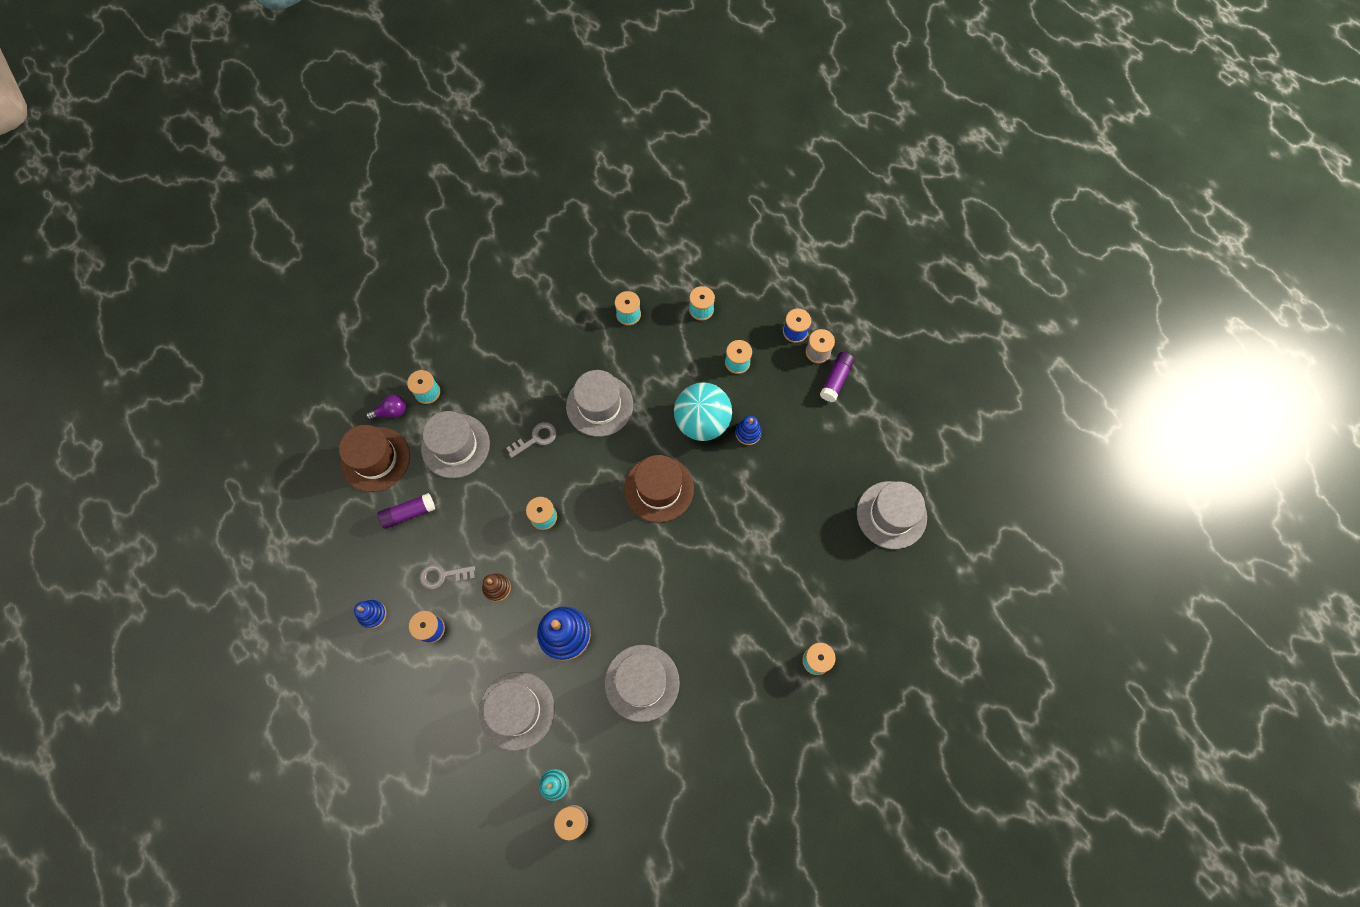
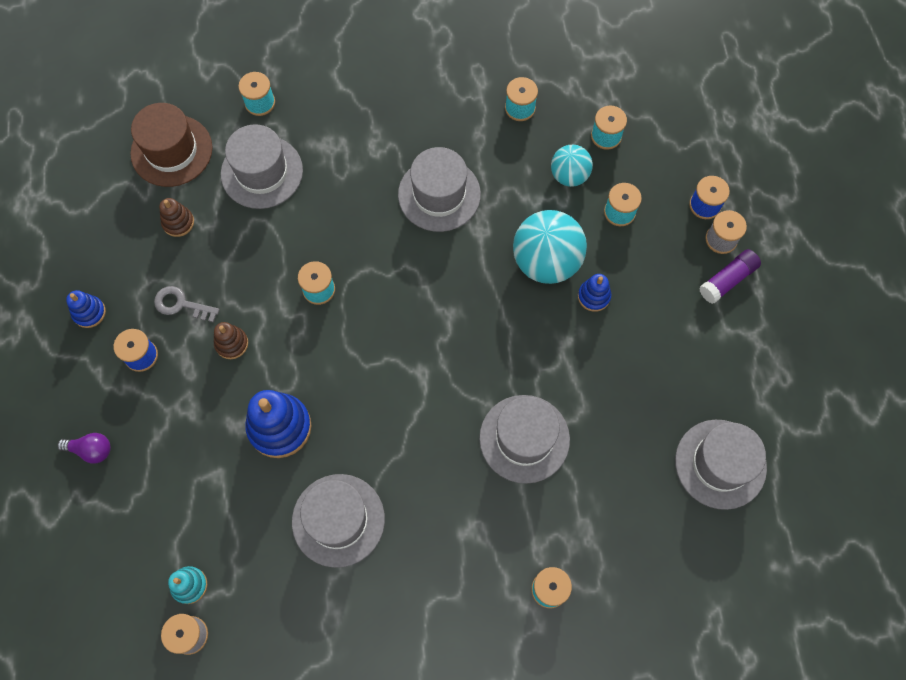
camera: 25 degrees right, 0 degrees up
(391, 412) = (212, 108): purple light bulb -> purple light bulb (91, 450)
(409, 513) = (178, 222): purple glue stick -> brown stacking toy
(517, 710) = (188, 485): grey hat -> grey hat (524, 438)
(536, 439) = (351, 201): grey key -> none
(659, 489) = (461, 314): brown hat -> none
(688, 350) = (569, 175): none -> turquoise ball

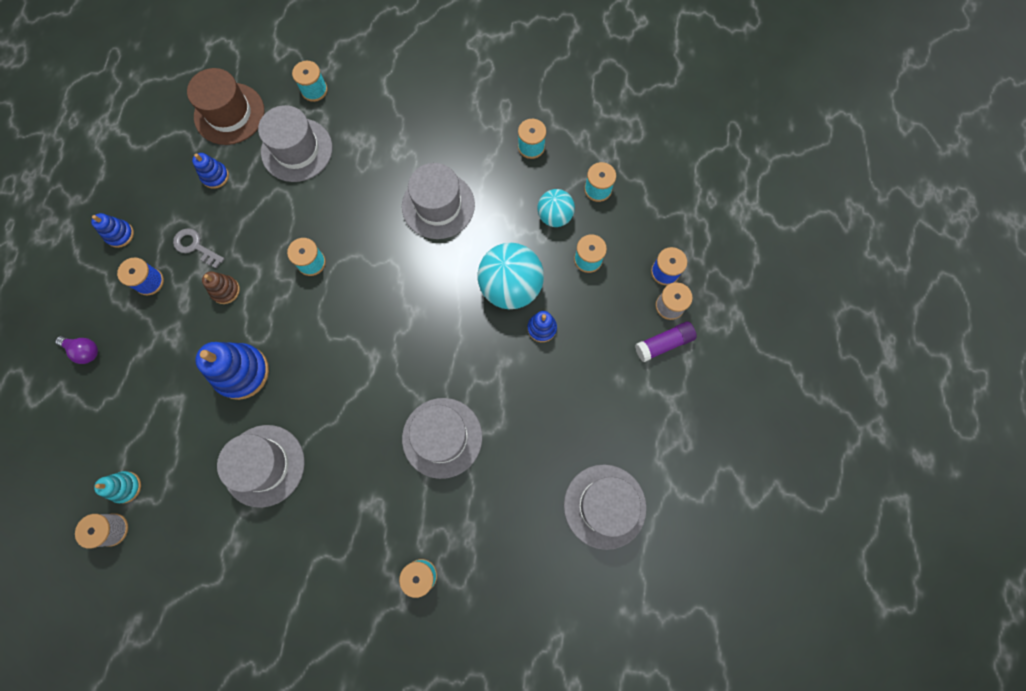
camera: 15 degrees right, 5 degrees up
(178, 222) = (215, 176): brown stacking toy -> blue stacking toy

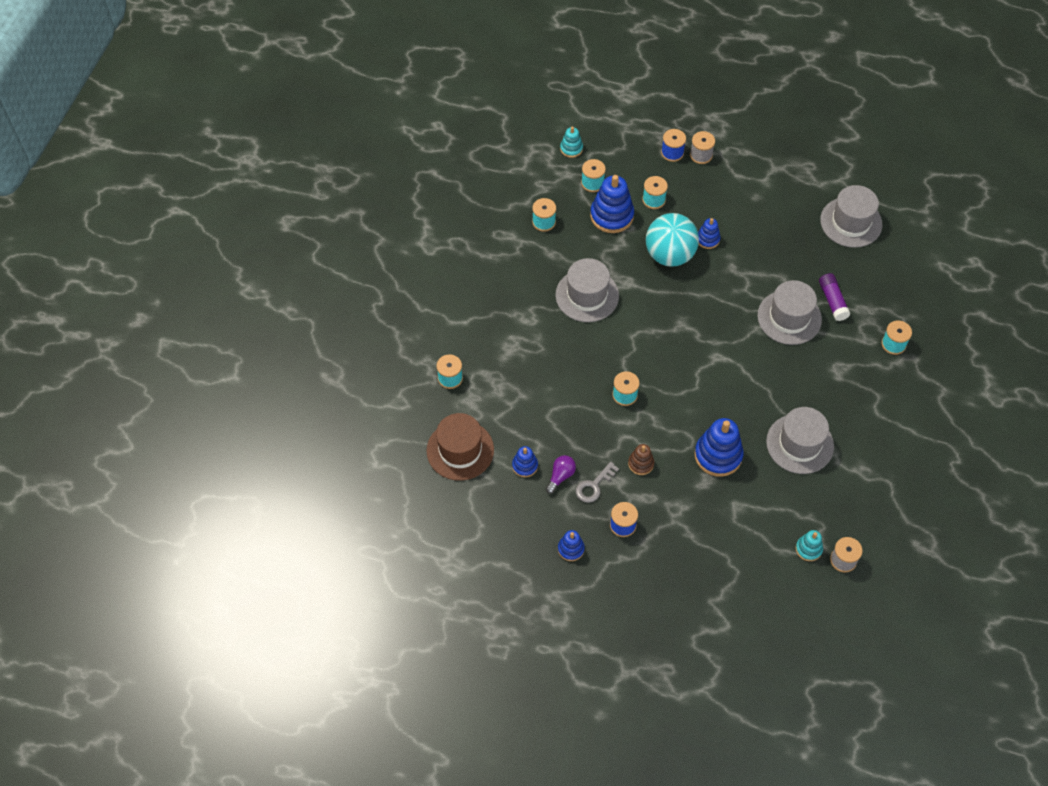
camera: 80 degrees left, 15 degrees down
(84, 351) = (682, 581): purple light bulb -> purple light bulb (560, 476)
(297, 150) = (511, 397): grey hat -> none
(554, 216) = (611, 216): turquoise ball -> blue stacking toy
(642, 159) = (571, 149): none -> turquoise stacking toy
(663, 344) = (731, 164): purple glue stick -> purple glue stick (832, 301)

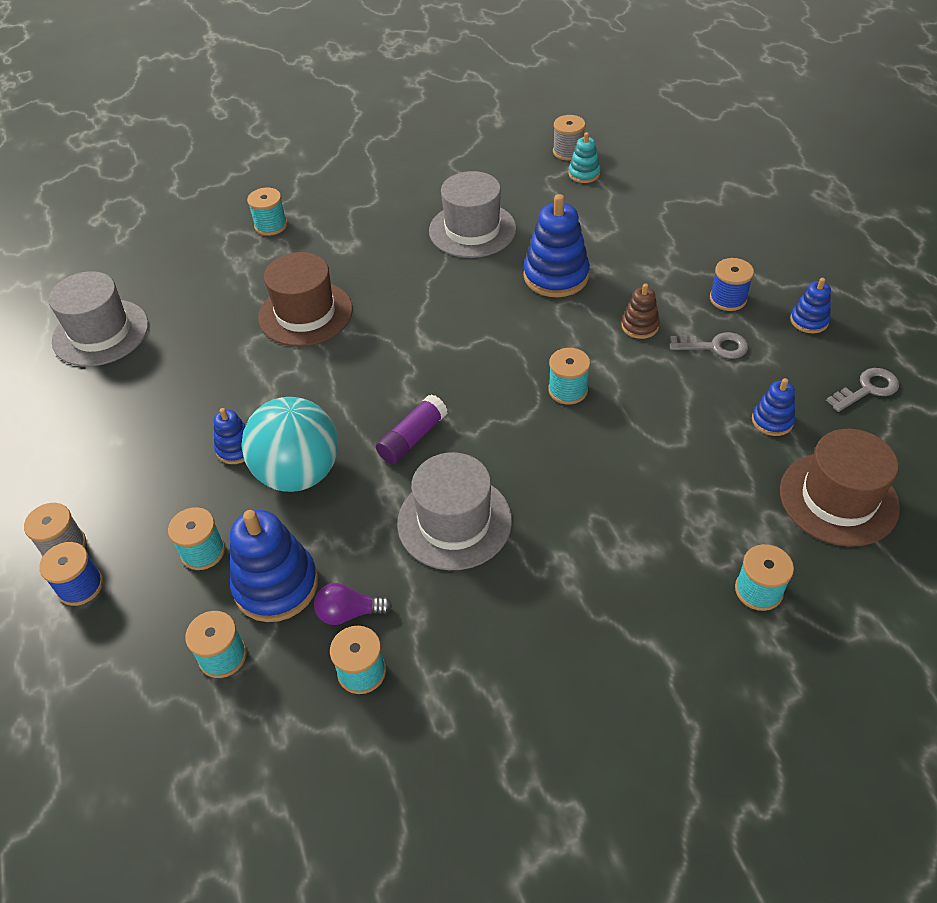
camera: 125 degrees left, 10 degrees down
(503, 527) = (867, 389): none -> grey key
(560, 476) = (741, 381): purple light bulb -> purple light bulb (349, 613)
(571, 149) = (160, 743): turquoise stacking toy -> none
(789, 317) = (305, 313): grey hat -> brown hat
(832, 301) = (247, 292): purple glue stick -> purple glue stick (413, 438)

